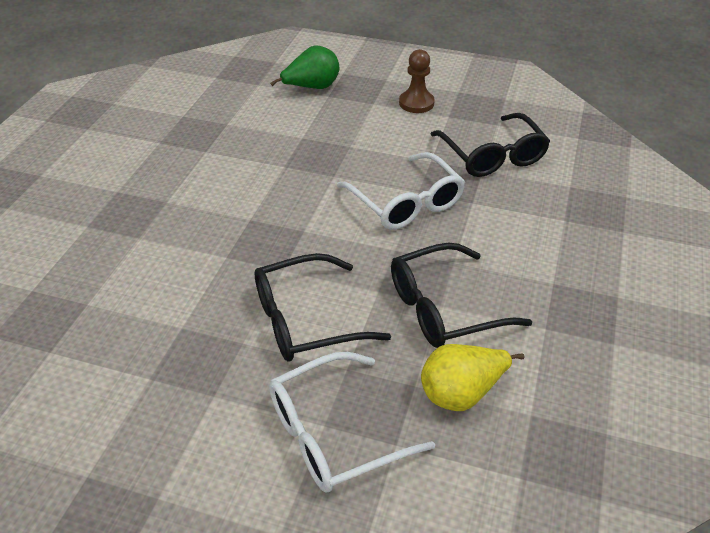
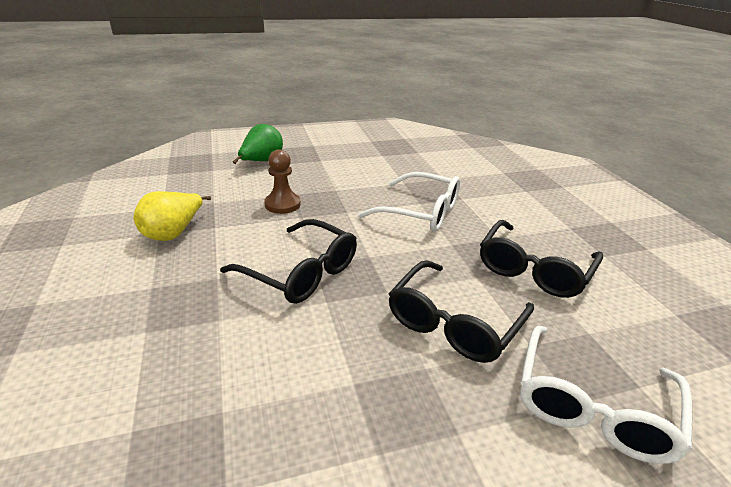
camera: 35 degrees left, 10 degrees down
(416, 103) = (351, 153): brown pawn -> brown pawn (282, 204)
(462, 393) = (622, 322): yellow pear -> yellow pear (174, 233)
(492, 156) = (438, 169): black glasses -> black glasses (301, 272)

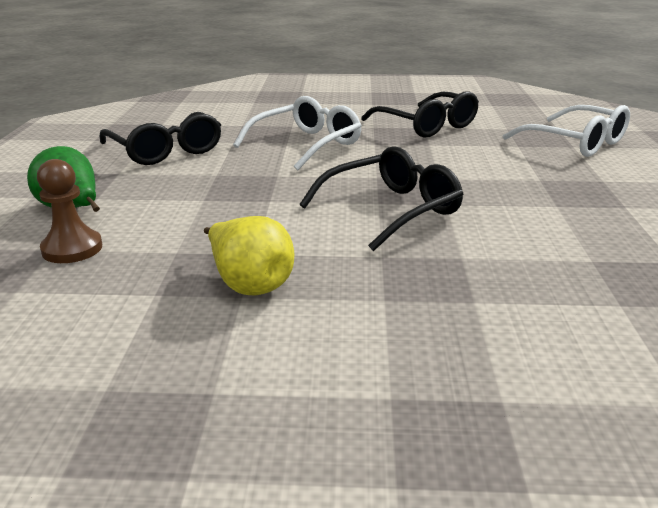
camera: 70 degrees left, 5 degrees down
(282, 204) = (228, 206): brown pawn -> brown pawn (72, 249)
(454, 322) = (488, 162): black glasses -> black glasses (166, 150)

